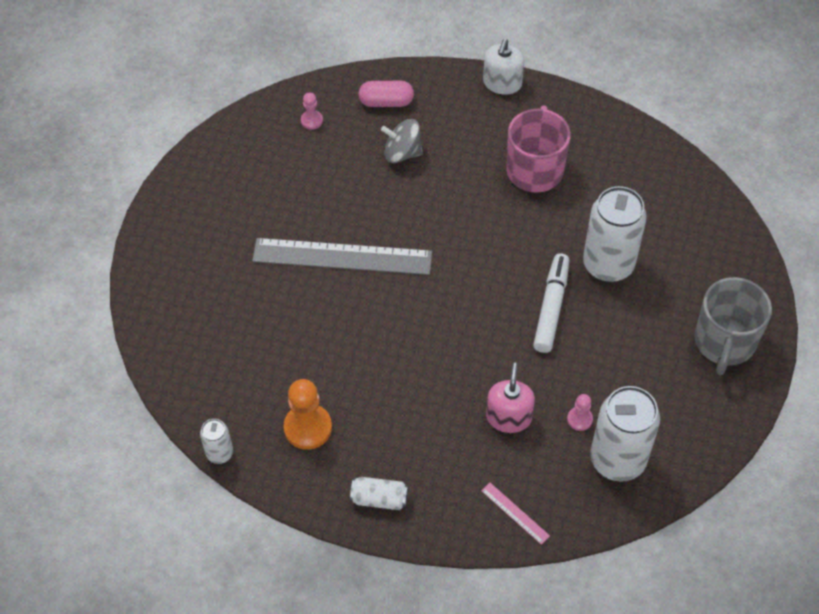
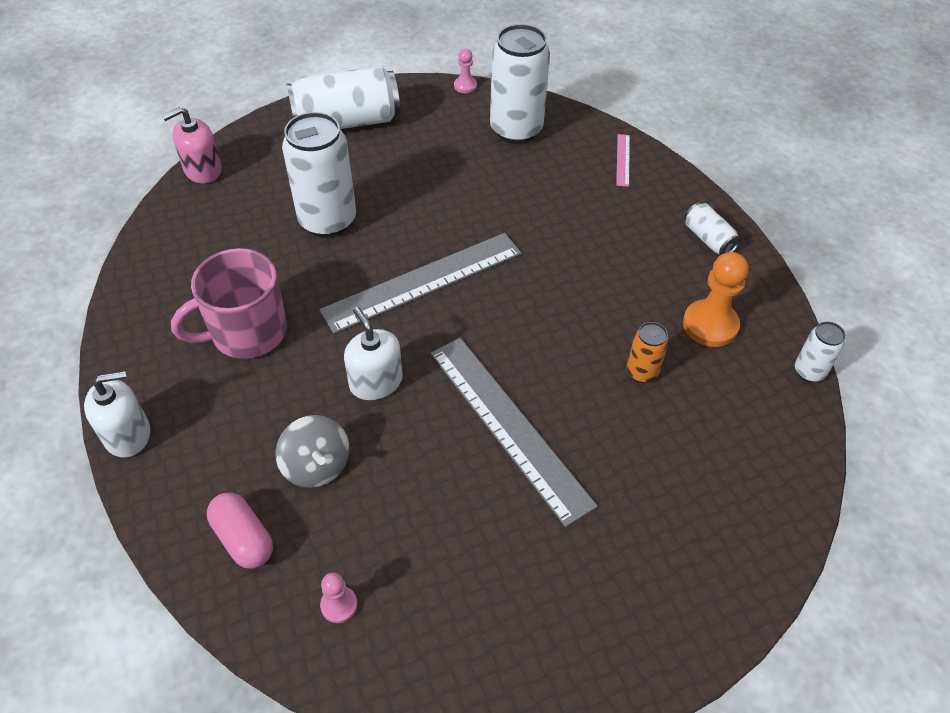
camera: 130 degrees left, 5 degrees down
(311, 355) = (642, 372): none -> orange can
(436, 211) = (376, 382): none -> white soap dispenser
(498, 285) = (423, 281): none -> grey ruler
(509, 417) = (548, 204): pink soap dispenser -> pink soap dispenser (203, 170)
(551, 307) = (412, 234): white marker -> none
(579, 419) = (504, 165): pink pawn -> pink pawn (465, 86)
(724, 342) = (346, 122): grey mug -> white can

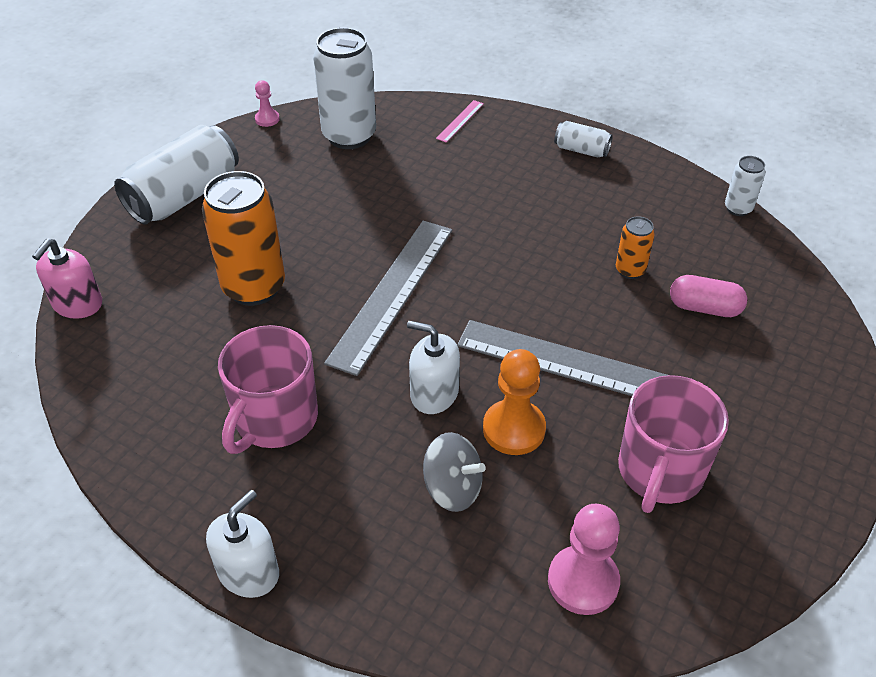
camera: 35 degrees left, 5 degrees down
(243, 538) = (450, 586): pink capsule -> pink capsule (704, 308)
(327, 221) = (254, 287): white can -> orange can
(339, 605) = (583, 581): pink pawn -> pink pawn, size x1.88
(489, 561) = (660, 472): none -> pink mug
(623, 160) = (460, 121): pink ruler -> pink ruler turned 60 degrees clockwise
(710, 325) = (643, 211): orange pawn -> orange pawn (514, 429)

